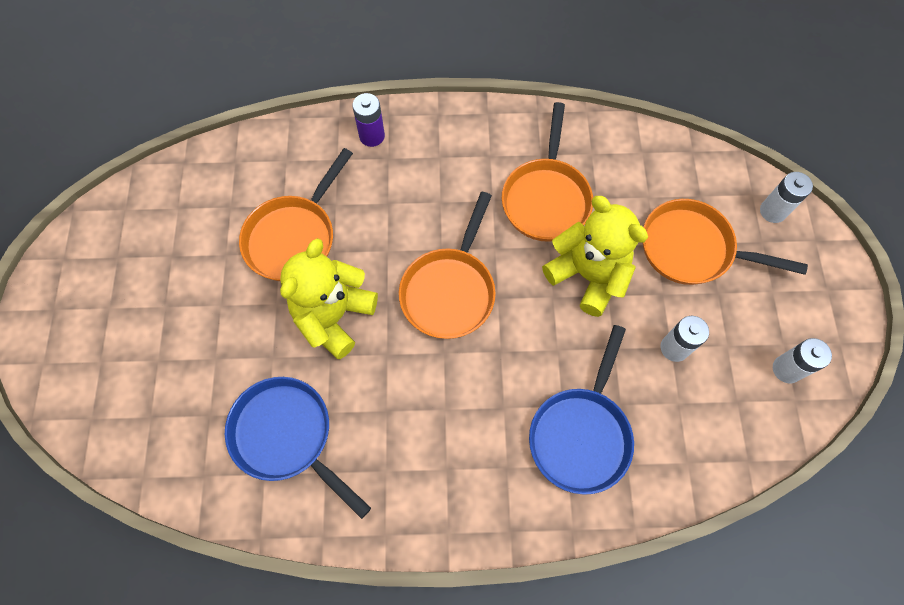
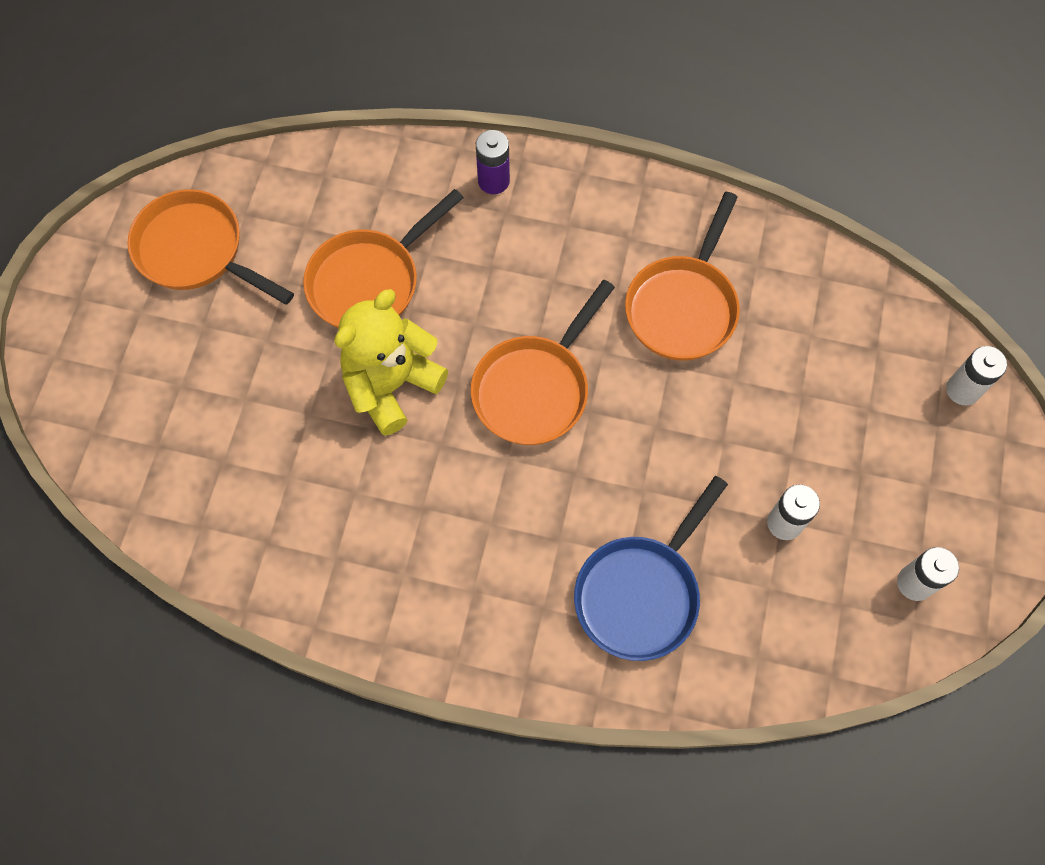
camera: 15 degrees right, 0 degrees up
(287, 436) = (303, 507): blue pan -> none
(587, 275) = (706, 411): yellow teddy bear -> none
(692, 249) = (845, 411): orange pan -> orange pan (196, 251)

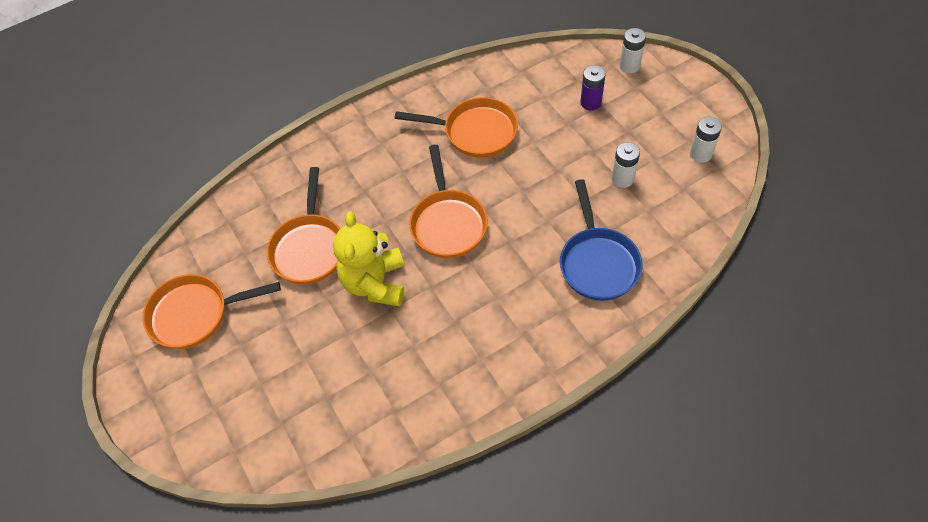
camera: 40 degrees left, 10 degrees down
(493, 181) = (322, 154): purple battery -> purple battery (590, 102)
(683, 307) = (475, 132): orange pan -> orange pan turned 60 degrees counterclockwise

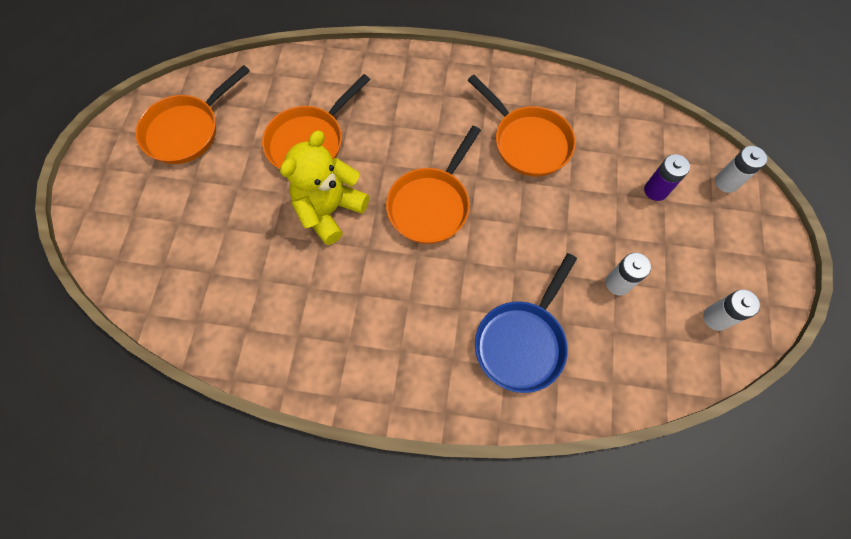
camera: 35 degrees right, 10 degrees up
(195, 314) = (186, 130): orange pan -> orange pan turned 75 degrees counterclockwise

